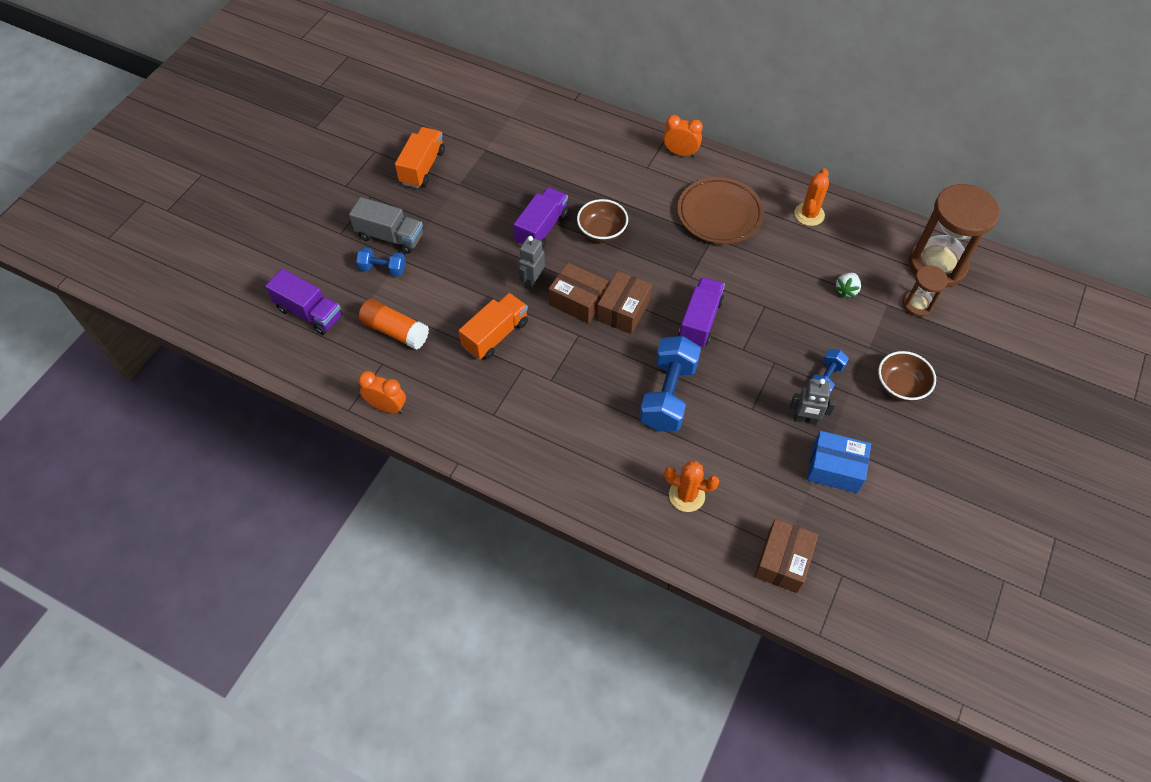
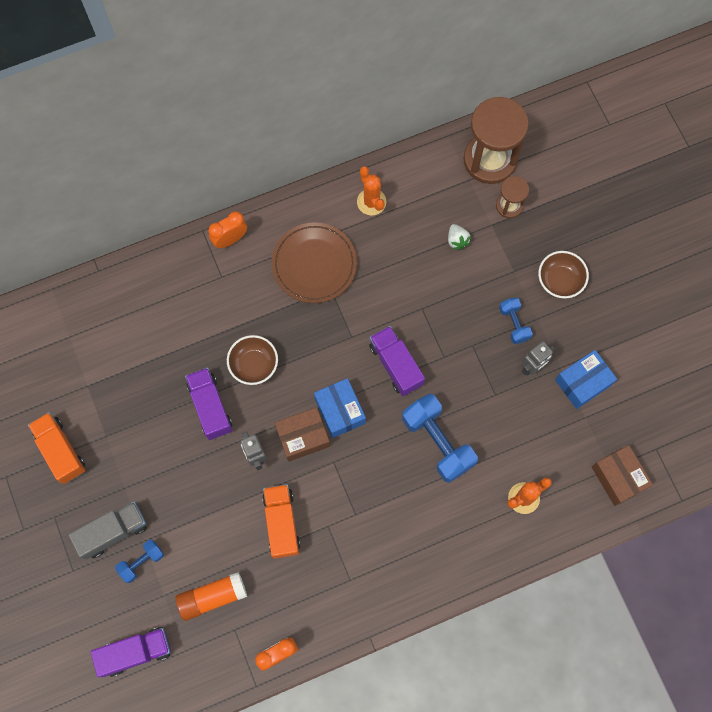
camera: 50 degrees left, 15 degrees up
(623, 310) = (340, 411): brown box -> blue box

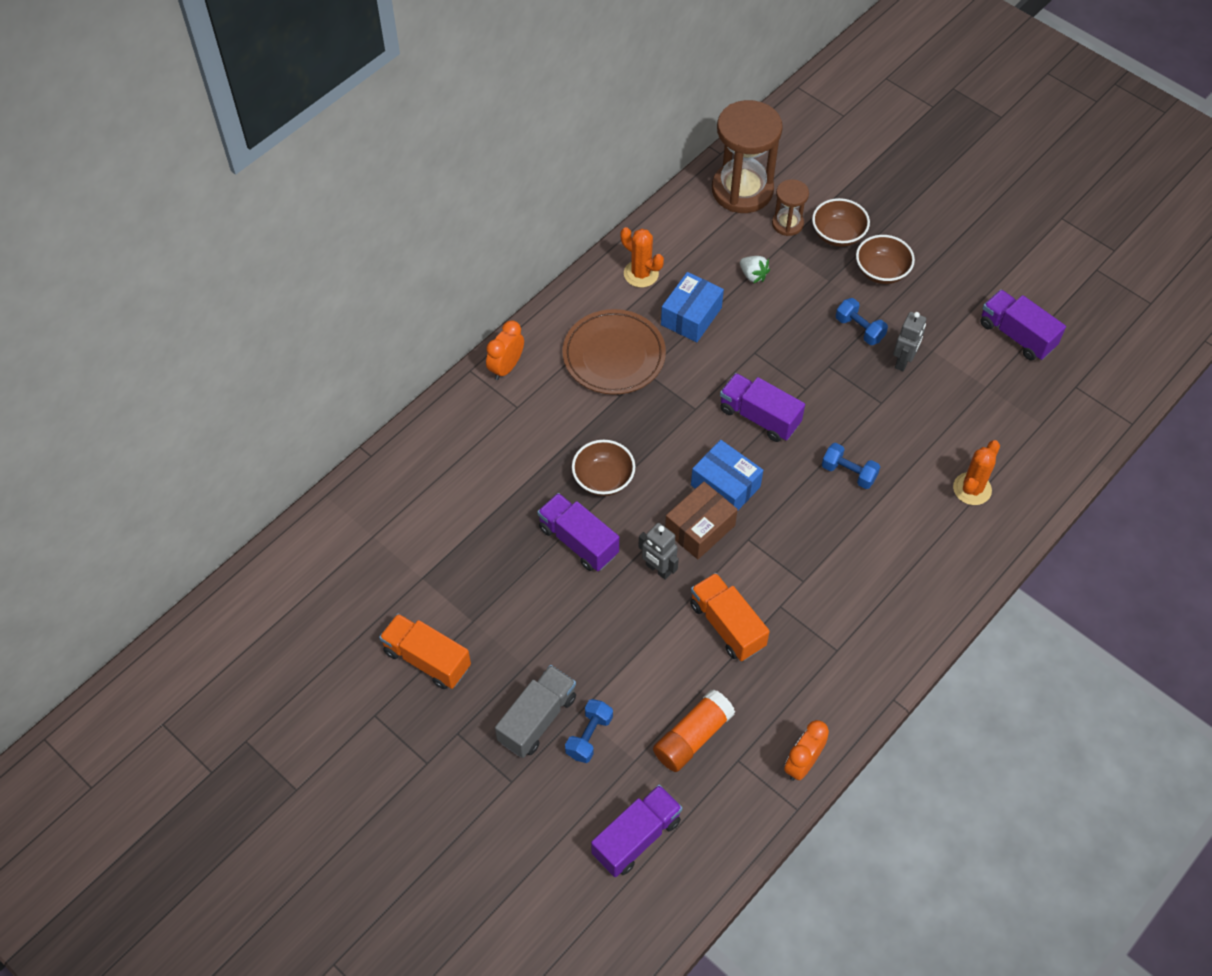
camera: 25 degrees left, 15 degrees down
(437, 442) = (848, 473): blue dumbbell -> blue dumbbell, size x0.54
(543, 233) = (838, 235): none -> brown bowl
(583, 382) = (963, 355): blue box -> blue box (691, 316)
(618, 477) = (1055, 429): brown box -> none
(635, 384) = (1016, 335): none -> purple truck

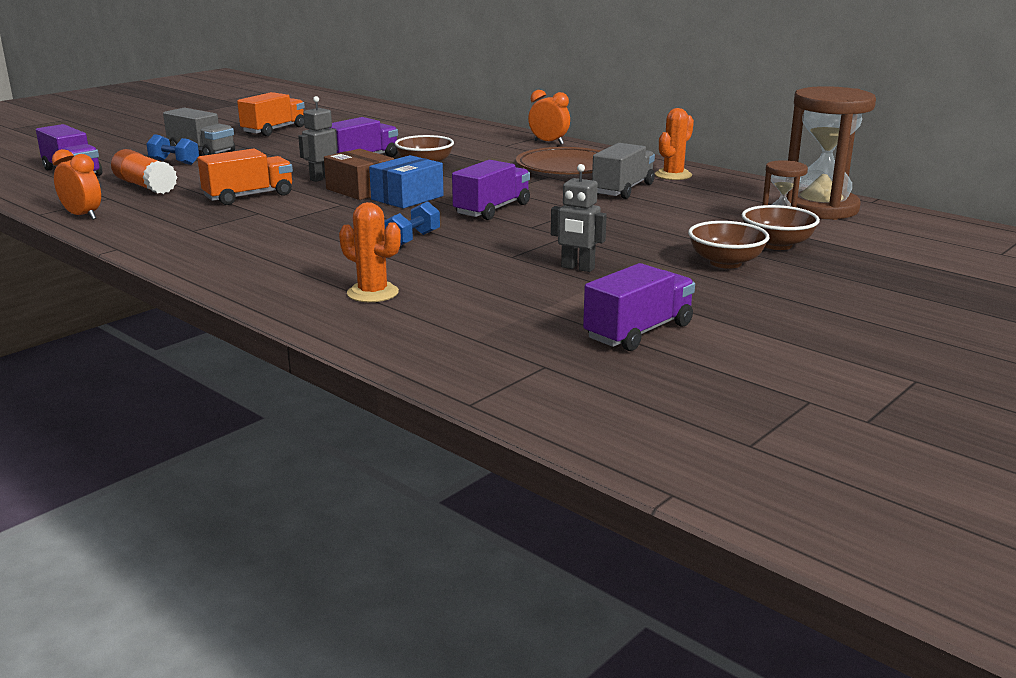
camera: 90 degrees right, 35 degrees down
(691, 316) = (623, 189): blue box -> grey truck
(753, 275) = (690, 210): white strawberry -> none
(859, 329) = (625, 250): blue dumbbell -> none

